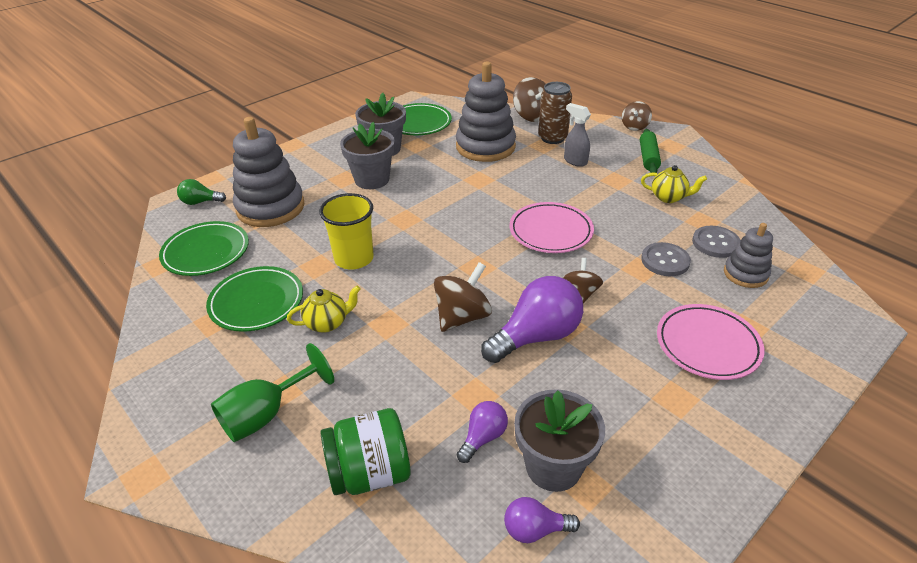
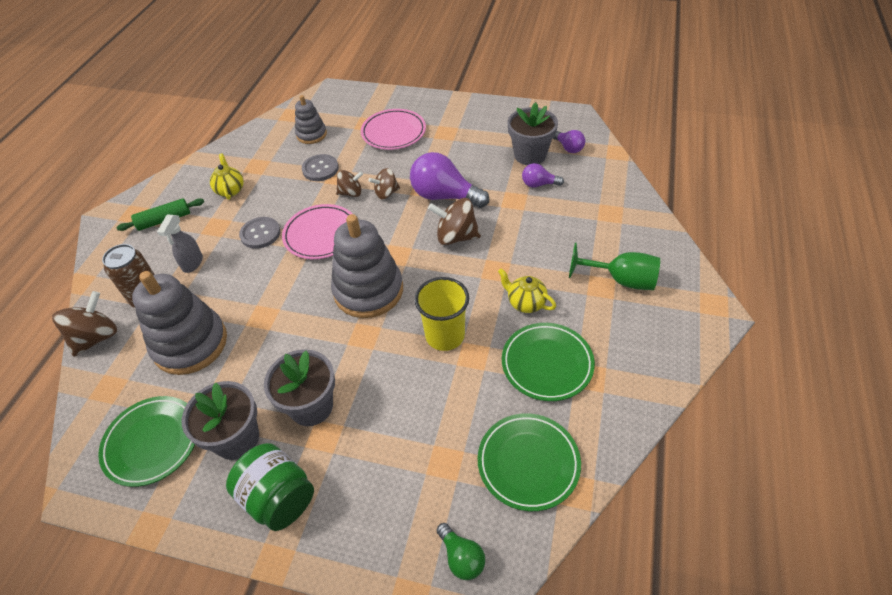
camera: 120 degrees left, 10 degrees up
(270, 207) = (421, 466): grey stacking toy -> grey stacking toy (368, 290)
(370, 473) = (603, 213): green jar -> green jar (279, 498)
(634, 126) = (99, 248): brown spinning top -> brown spinning top (351, 193)
(715, 243) = (283, 153): grey button -> grey button (260, 234)

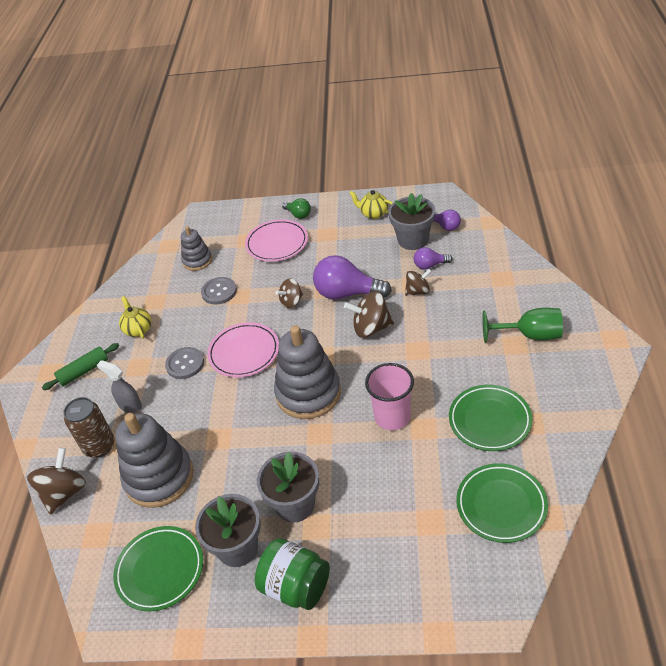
camera: 10 degrees left, 5 degrees down
(192, 263) = (130, 405): grey spray bottle -> grey spray bottle turned 120 degrees clockwise
(351, 193) = (257, 308): brown spinning top -> brown spinning top (418, 291)
(445, 335) = (392, 417): yellow cup -> pink cup
(461, 557) = (471, 593): green light bulb -> green light bulb (298, 214)
(525, 303) = (454, 373): yellow teapot -> yellow teapot (373, 214)

